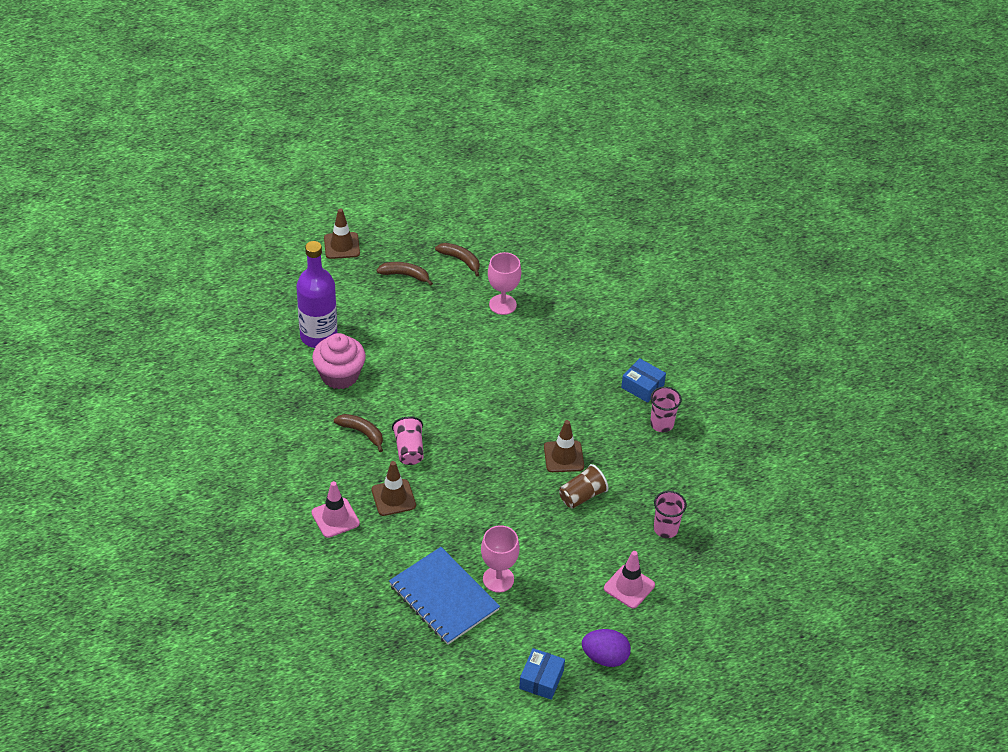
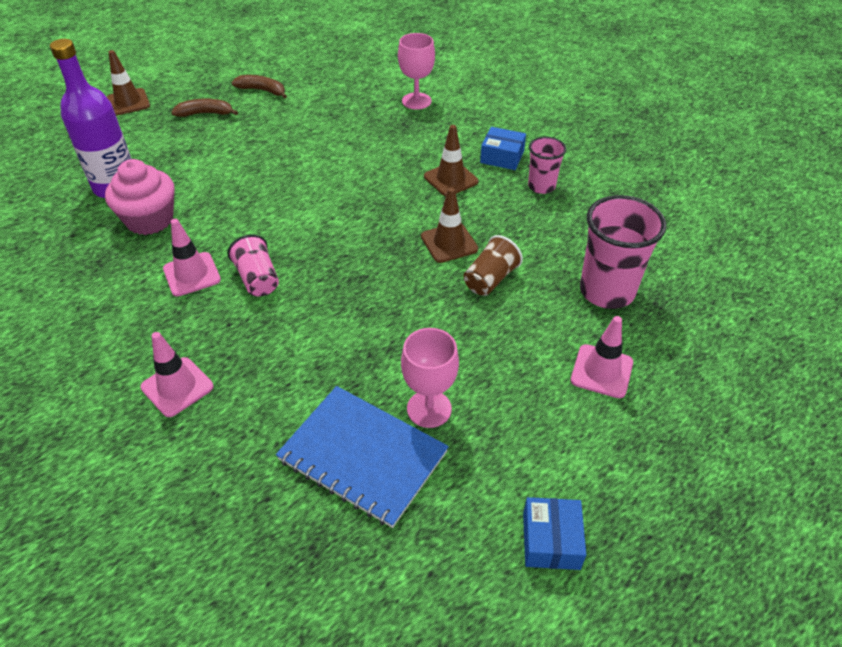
camera: 15 degrees left, 0 degrees up
(362, 433) = (192, 274): brown banana -> pink traffic cone
(393, 498) = (252, 340): brown traffic cone -> brown traffic cone (451, 179)
(502, 304) = (320, 117): pink goblet -> pink goblet (416, 101)
(605, 657) = (622, 478): purple egg -> none
(665, 529) = (607, 291): pink cup -> pink cup, size x1.73

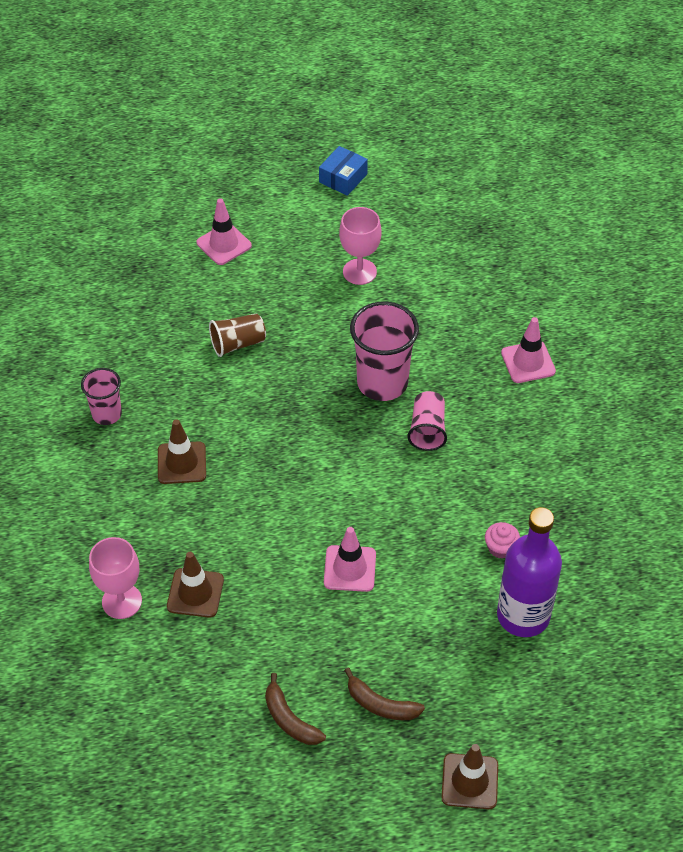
camera: 150 degrees left, 5 degrees up
(150, 220) = (500, 548): pink cupcake -> pink cupcake, size x0.49
(192, 274) = (482, 461): pink traffic cone -> pink traffic cone (350, 568)
(363, 456) = (422, 263): blue notebook -> none
(449, 243) = (242, 392): brown traffic cone -> brown traffic cone (195, 593)
(502, 157) = (108, 468): blue box -> none
(607, 291) = (159, 294): pink cup -> pink cup (382, 383)

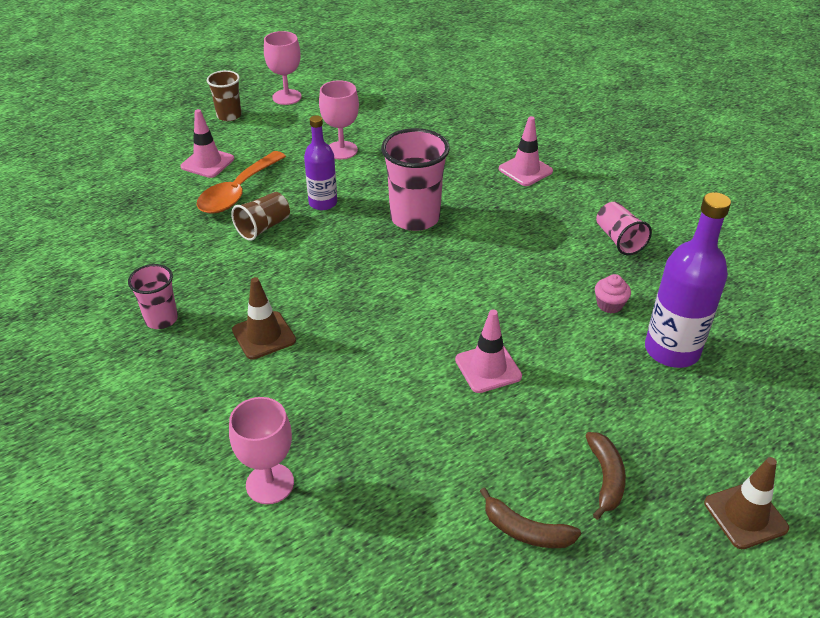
camera: 25 degrees left, 10 degrees down
(195, 593) = (347, 446): brown traffic cone -> none
(235, 291) = (238, 192): none -> orange spoon
(273, 186) = (229, 116): none -> brown cup
(306, 333) = (323, 203): none -> purple bottle
(343, 178) = (287, 97): blue box -> pink goblet
(380, 704) = (605, 478): brown banana -> brown banana turned 90 degrees counterclockwise
(427, 430) = (478, 239): pink cup -> pink cup (619, 240)

